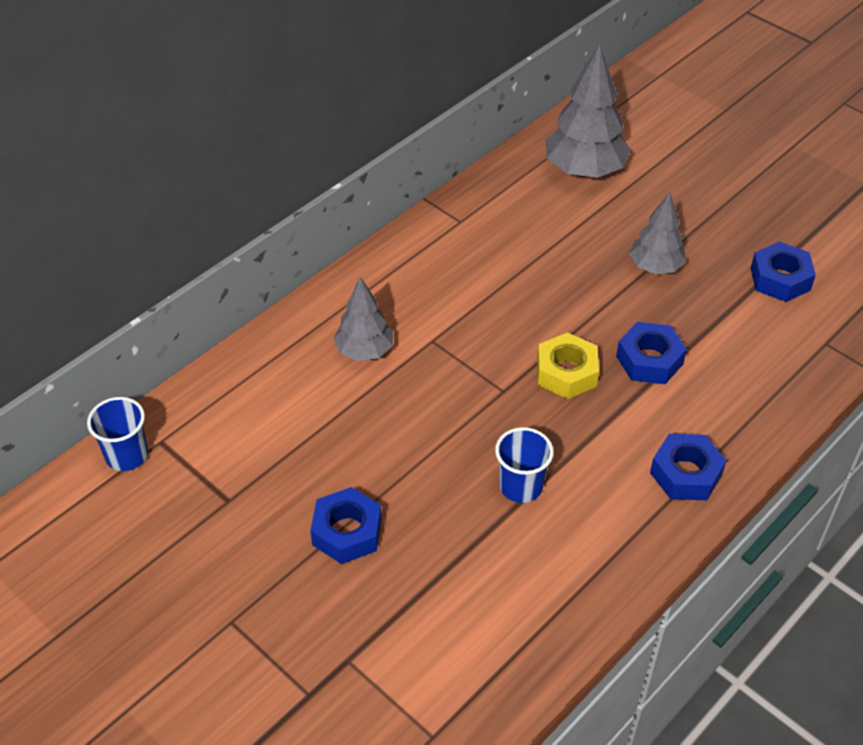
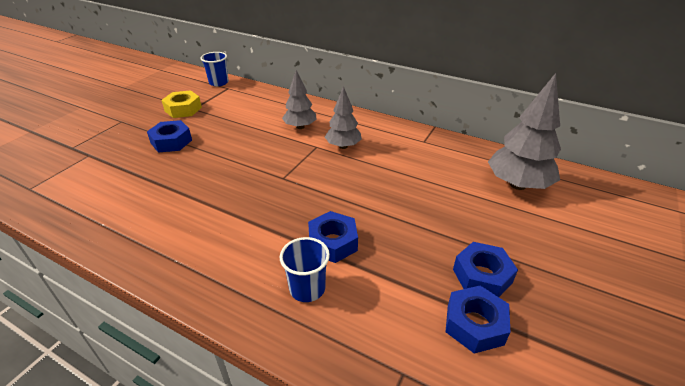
camera: 75 degrees right, 10 degrees down
(521, 486) = (204, 195): blue cup -> blue cup (307, 288)
(566, 373) = (306, 202): yellow nut -> yellow nut (183, 109)
(655, 267) = (437, 234): grey tree -> grey tree (343, 146)
(686, 474) = (218, 276): blue nut -> blue nut (482, 276)

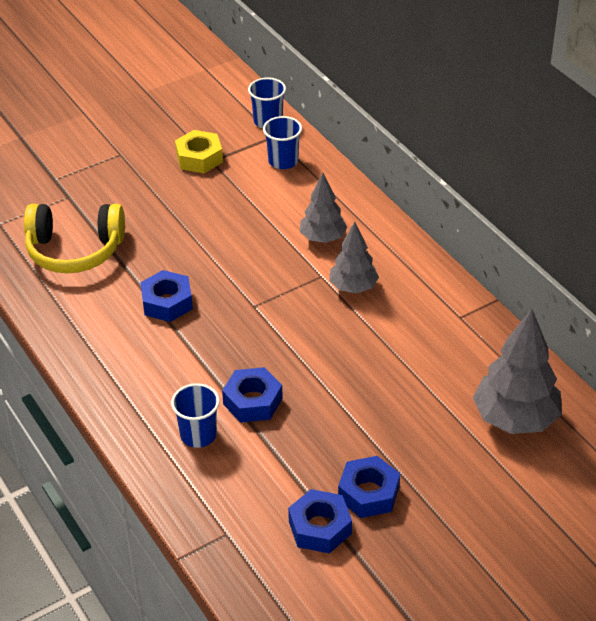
camera: 30 degrees right, 5 degrees up
(110, 186) = (75, 250): none -> yellow headphones
(171, 142) = (161, 208): blue nut -> blue nut (167, 302)
(243, 97) = (283, 161): none -> blue cup

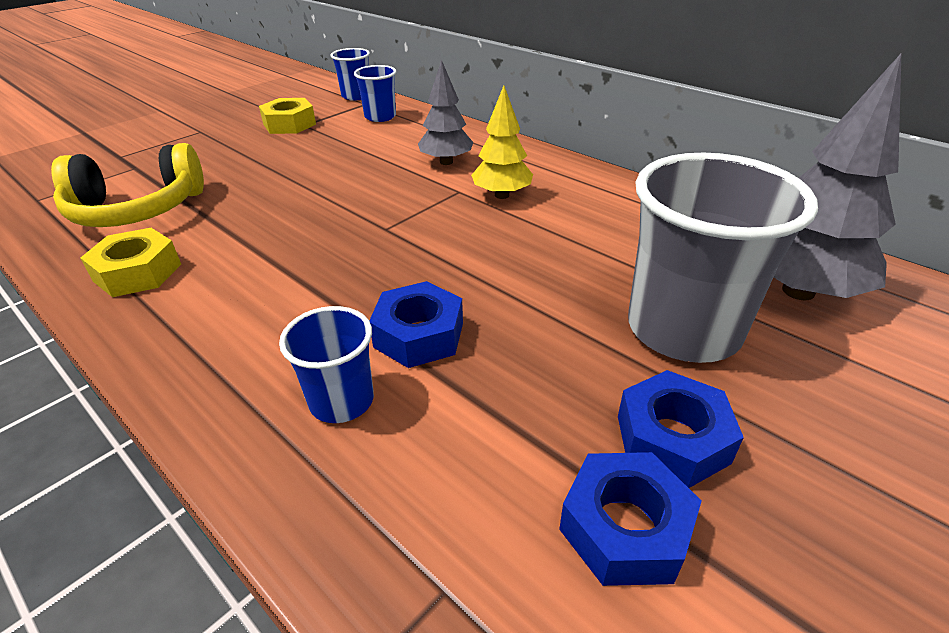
camera: 15 degrees left, 5 degrees down
(80, 315) = (138, 272): none -> yellow nut
(167, 302) = (266, 241): blue nut -> none
(353, 287) = (501, 195): grey tree -> yellow tree
(418, 431) = (683, 329): none -> grey cup

